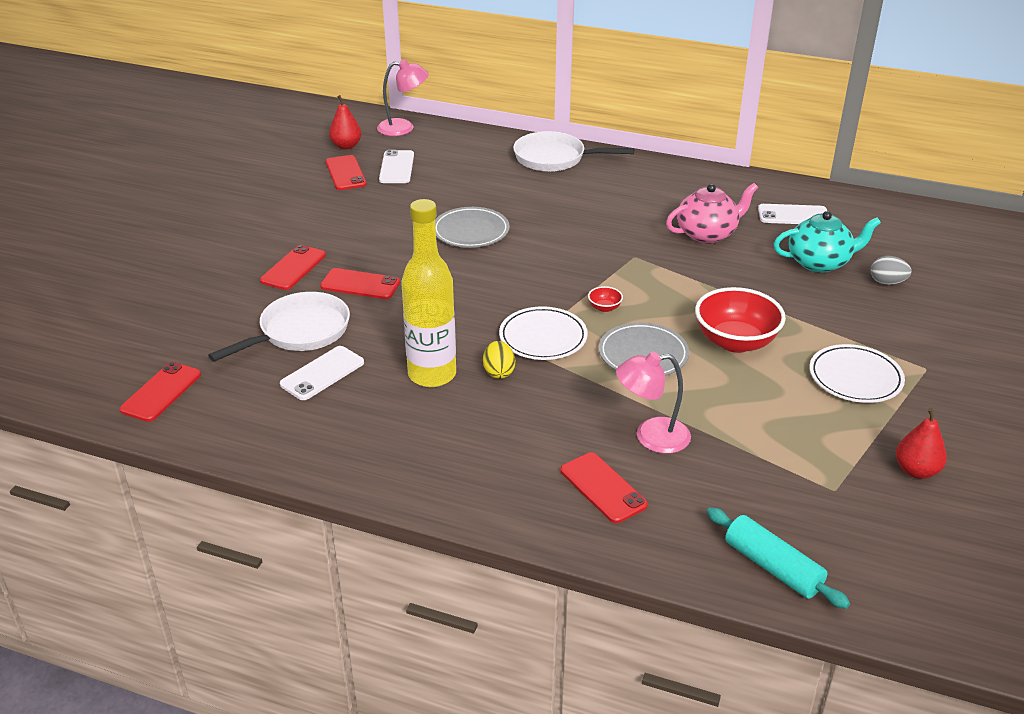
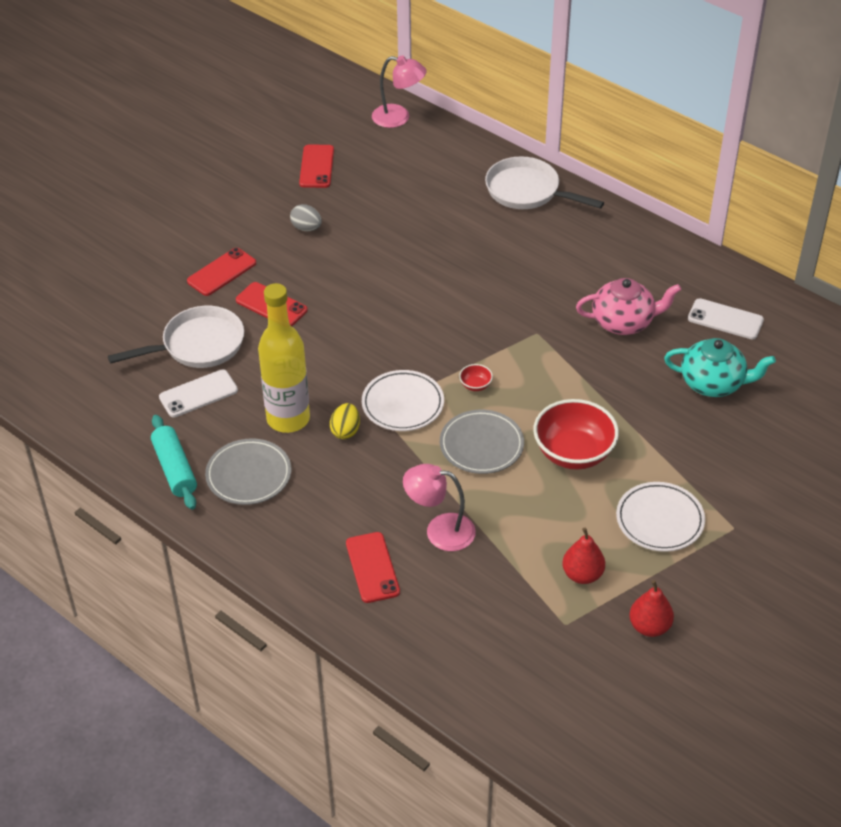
camera: 20 degrees right, 10 degrees up
(161, 392) = (63, 379): red phone -> none
(346, 146) = (333, 131): red pear -> red pear (582, 574)
(396, 167) = (368, 169): white phone -> none
(471, 231) = (399, 266): grey plate -> grey plate (248, 475)
(772, 567) = (468, 677): turquoise rolling pin -> turquoise rolling pin (175, 469)
(887, 282) = (764, 423): grey egg -> grey egg (306, 228)

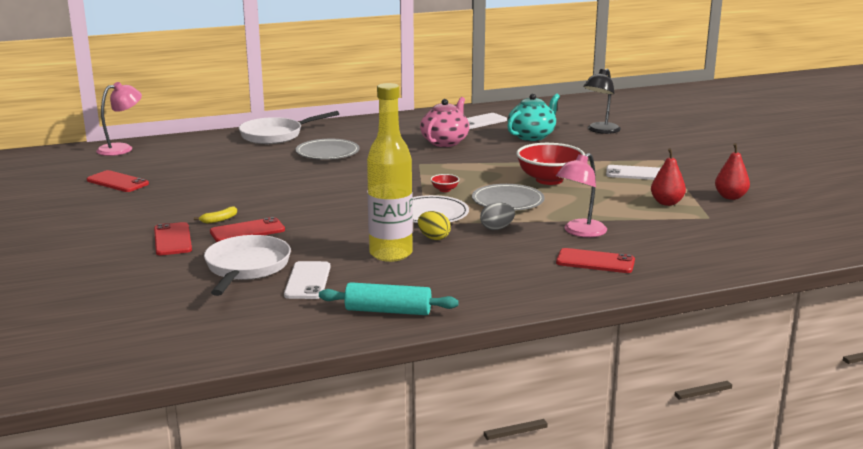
camera: 60 degrees left, 25 degrees down
(248, 475) = (436, 283): grey plate -> grey plate (327, 153)
(282, 275) = (219, 220): none -> yellow banana
(306, 228) = (181, 200): grey egg -> grey egg (497, 228)
(660, 520) = (637, 174): white plate -> white phone
(795, 435) = (600, 130): none -> black lamp

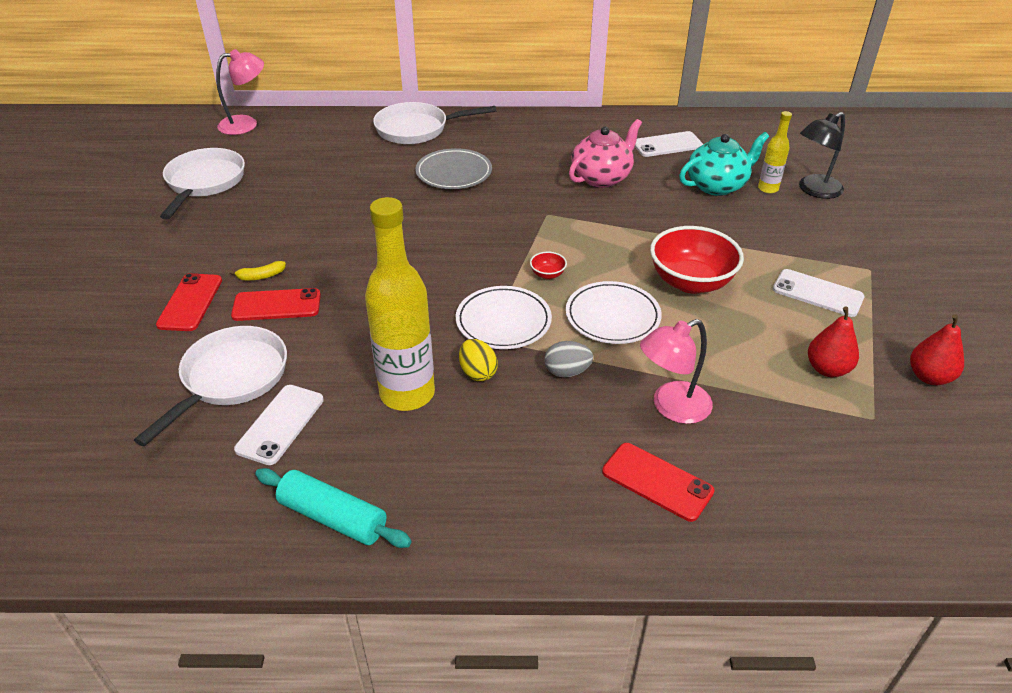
camera: 20 degrees right, 20 degrees up
(117, 182) = (204, 183): red phone -> white pan
(507, 201) = (612, 316): grey plate -> white plate
(568, 133) = (768, 189): none -> yellow bottle

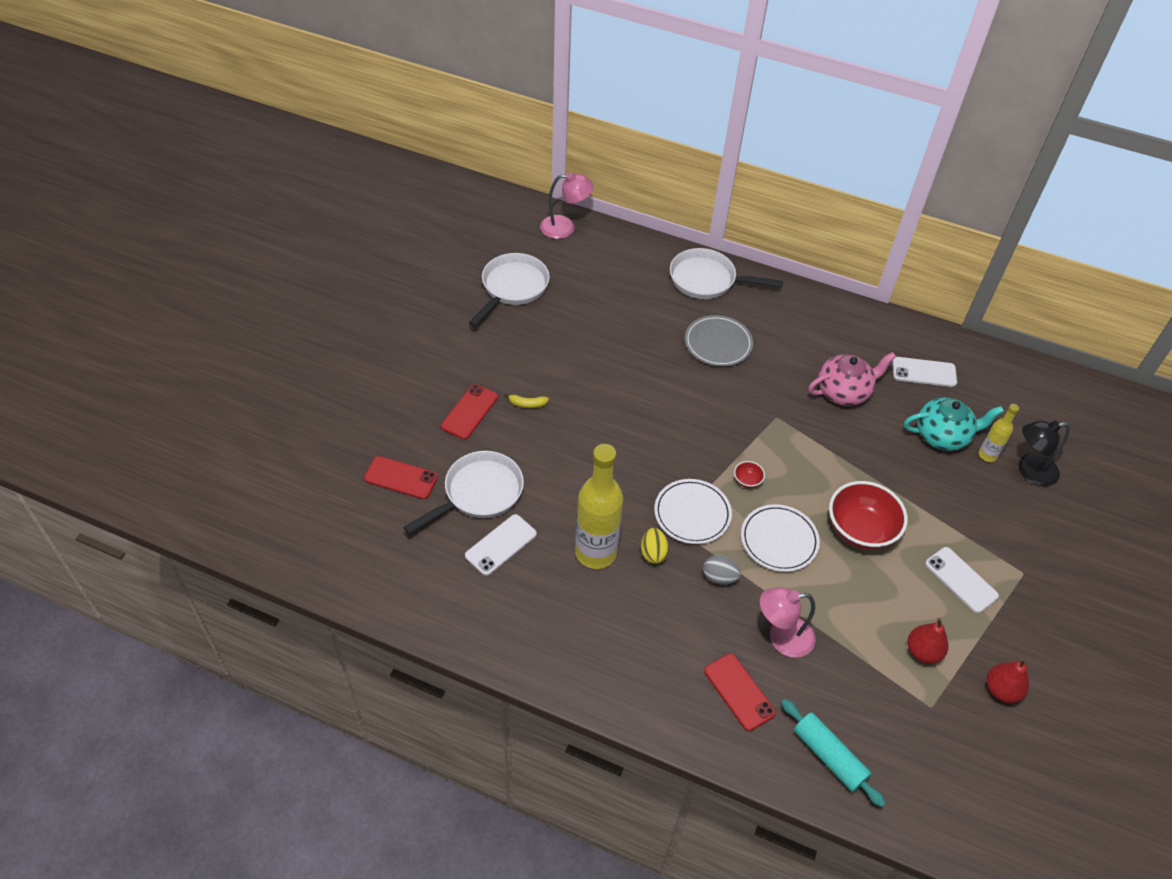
camera: 20 degrees right, 10 degrees up
(277, 305) = (530, 437): red phone -> red phone (401, 478)
(333, 517) = (512, 631): turquoise rolling pin -> turquoise rolling pin (829, 756)

